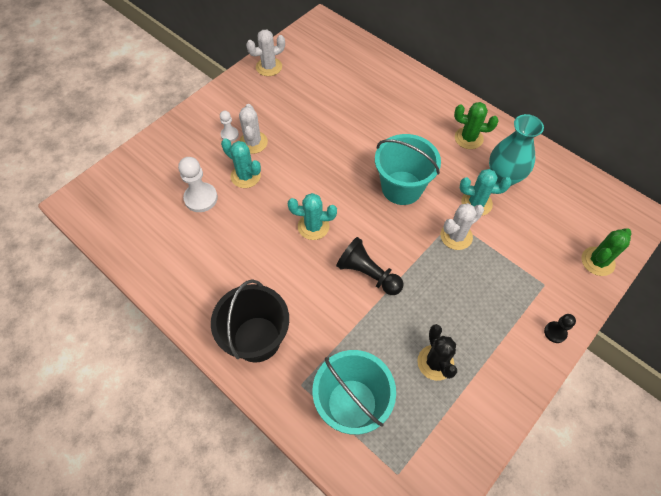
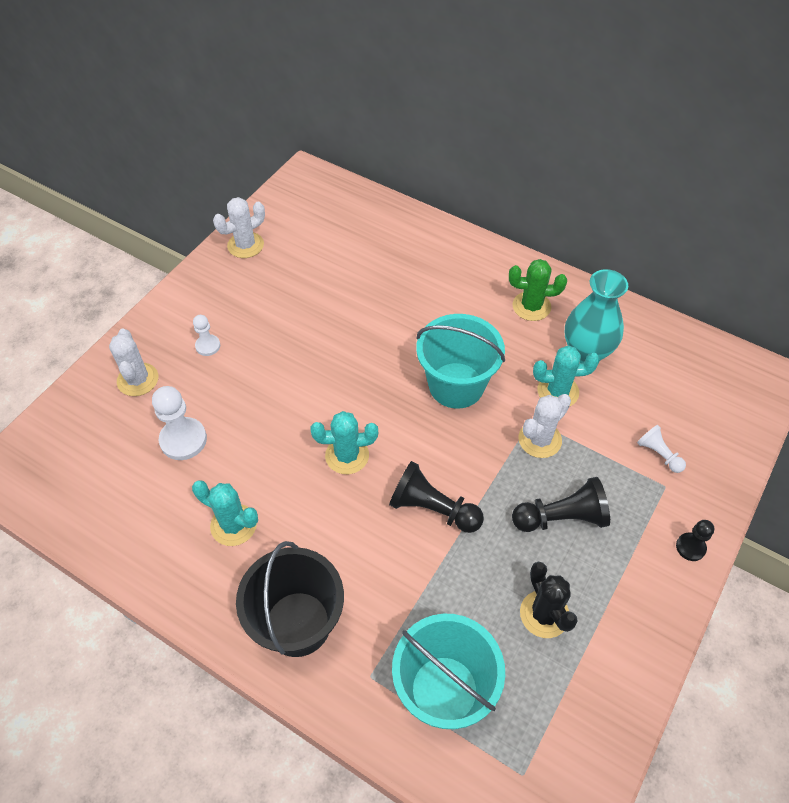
camera: 10 degrees left, 5 degrees down
(245, 176) = (240, 400): turquoise cactus -> turquoise cactus (233, 525)
(253, 142) = (242, 352): white cactus -> white cactus (138, 380)
(461, 295) = (561, 517): none -> black pawn
(544, 260) = (659, 454): none -> white pawn
(597, 261) = (726, 445): green cactus -> none

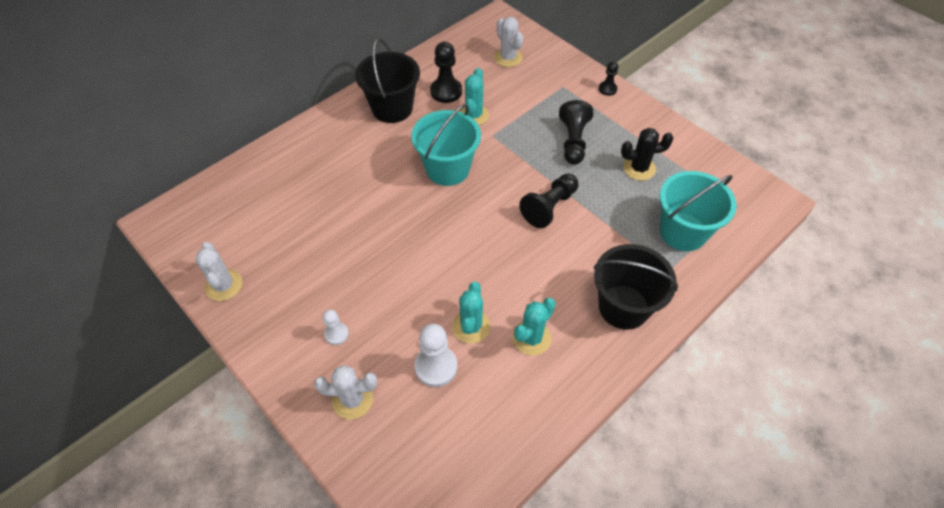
camera: 75 degrees left, 0 degrees up
(347, 455) = (489, 249): turquoise cactus -> turquoise cactus (471, 326)
(531, 306) = (392, 108): green cactus -> black bucket
(539, 439) = (510, 135): white cactus -> white cactus (508, 58)
(586, 352) = (446, 91): turquoise vase -> black pawn
(659, 454) = (539, 82): white pawn -> none

